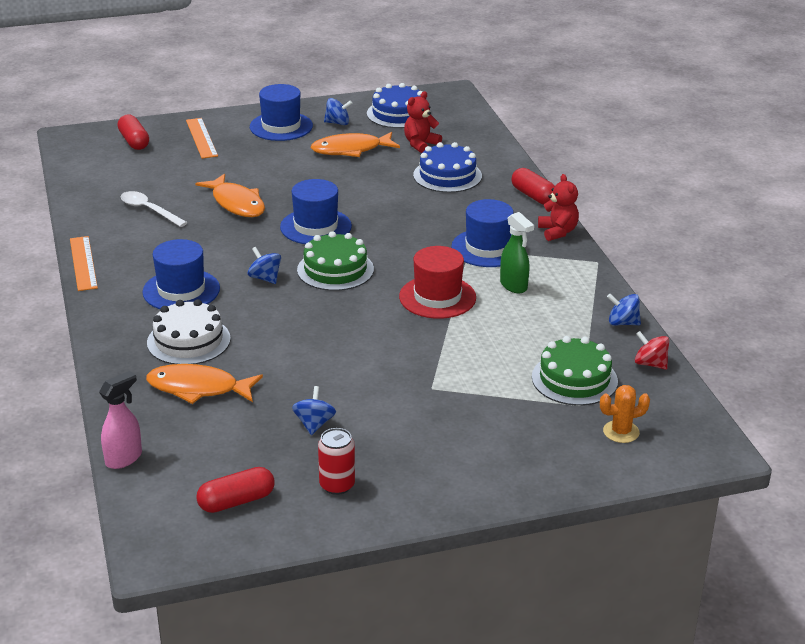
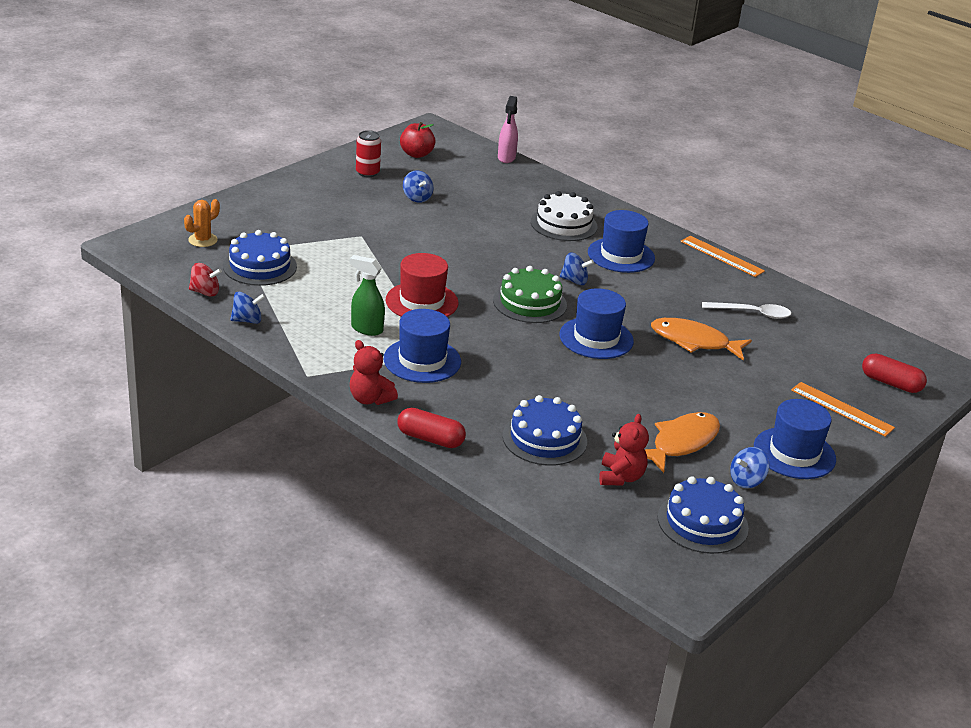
camera: 145 degrees right, 0 degrees up
(198, 388) = (515, 199): orange fish -> none
(236, 501) = (416, 154): red capsule -> red apple
(574, 379) = (260, 266): green cake -> blue cake

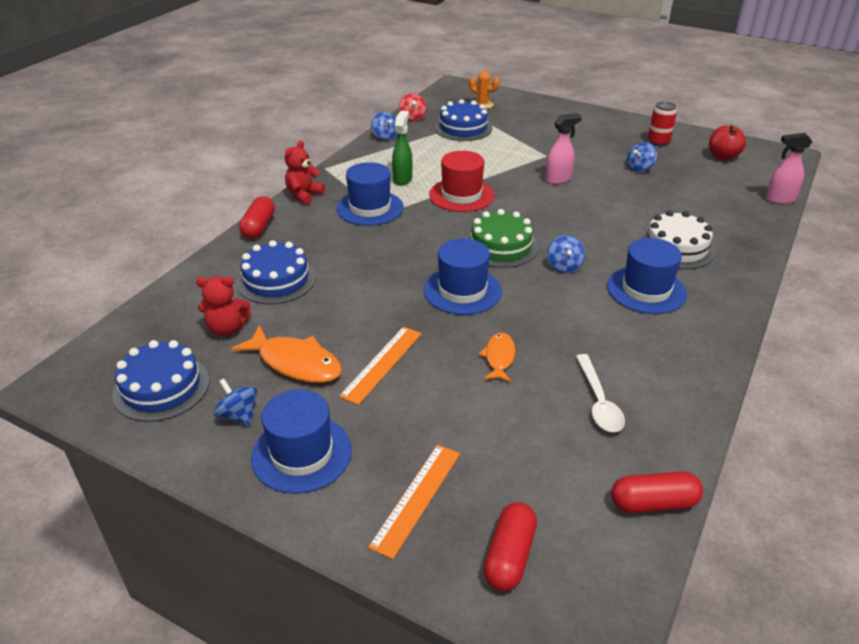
camera: 80 degrees right, 5 degrees up
(417, 243) = (558, 179): none -> pink spray bottle
(694, 342) = (499, 358): orange fish -> orange fish, size x0.60
(722, 256) = (721, 366): orange ruler -> orange ruler (382, 364)
(849, 321) = (653, 503): none -> red capsule

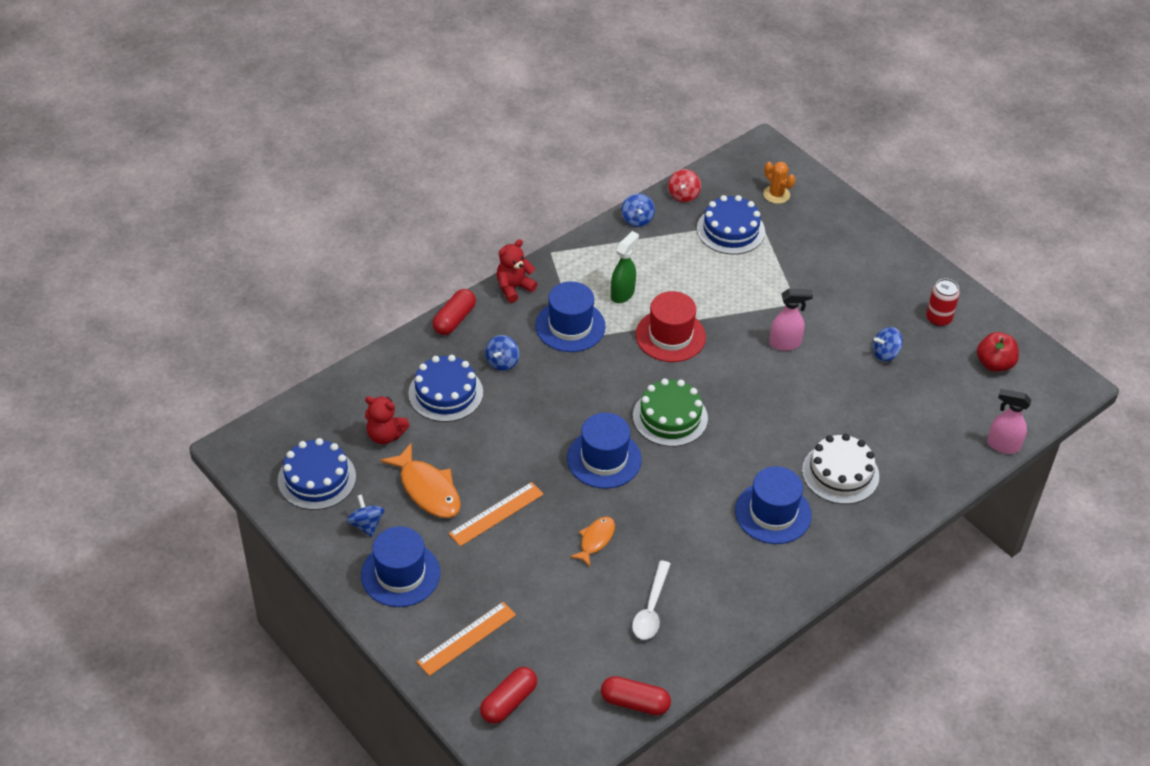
camera: 20 degrees right, 10 degrees up
(564, 266) = (715, 461): blue spinning top -> blue spinning top (502, 362)

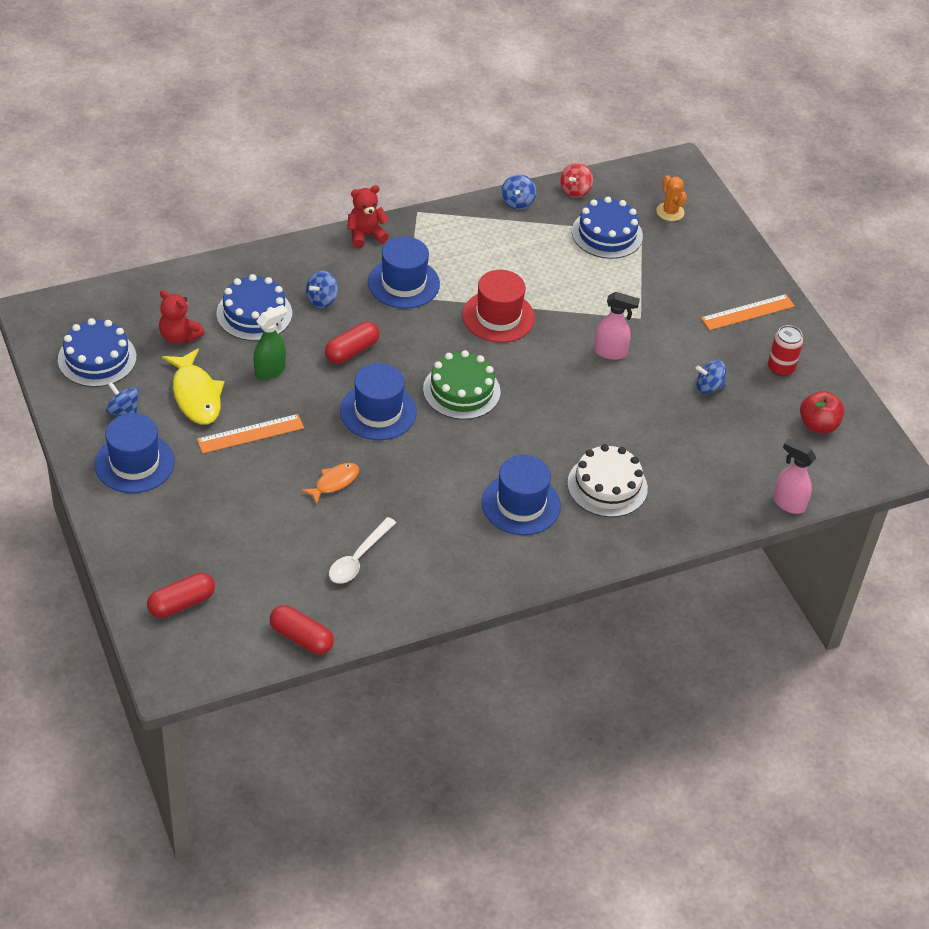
camera: 15 degrees right, 0 degrees up
(366, 525) = (123, 411): blue spinning top -> blue spinning top turned 45 degrees counterclockwise
(427, 489) = (196, 395): orange fish -> yellow fish
(454, 319) = (294, 250): red capsule -> red capsule (352, 351)
(466, 638) = (169, 536): orange ruler -> orange ruler (748, 312)
(622, 294) = (469, 266): green spray bottle -> green spray bottle (270, 371)

